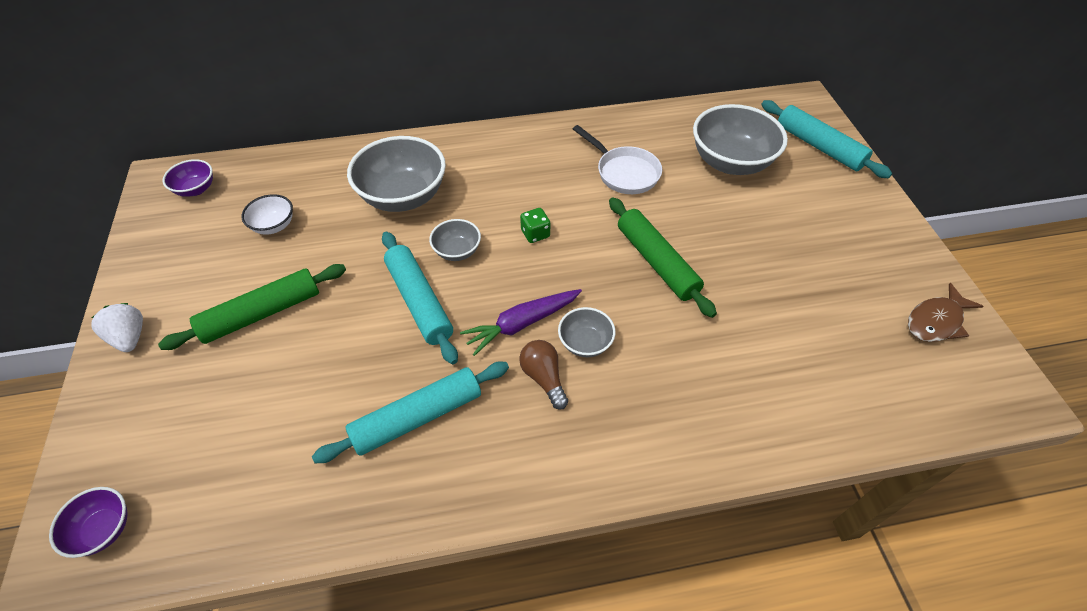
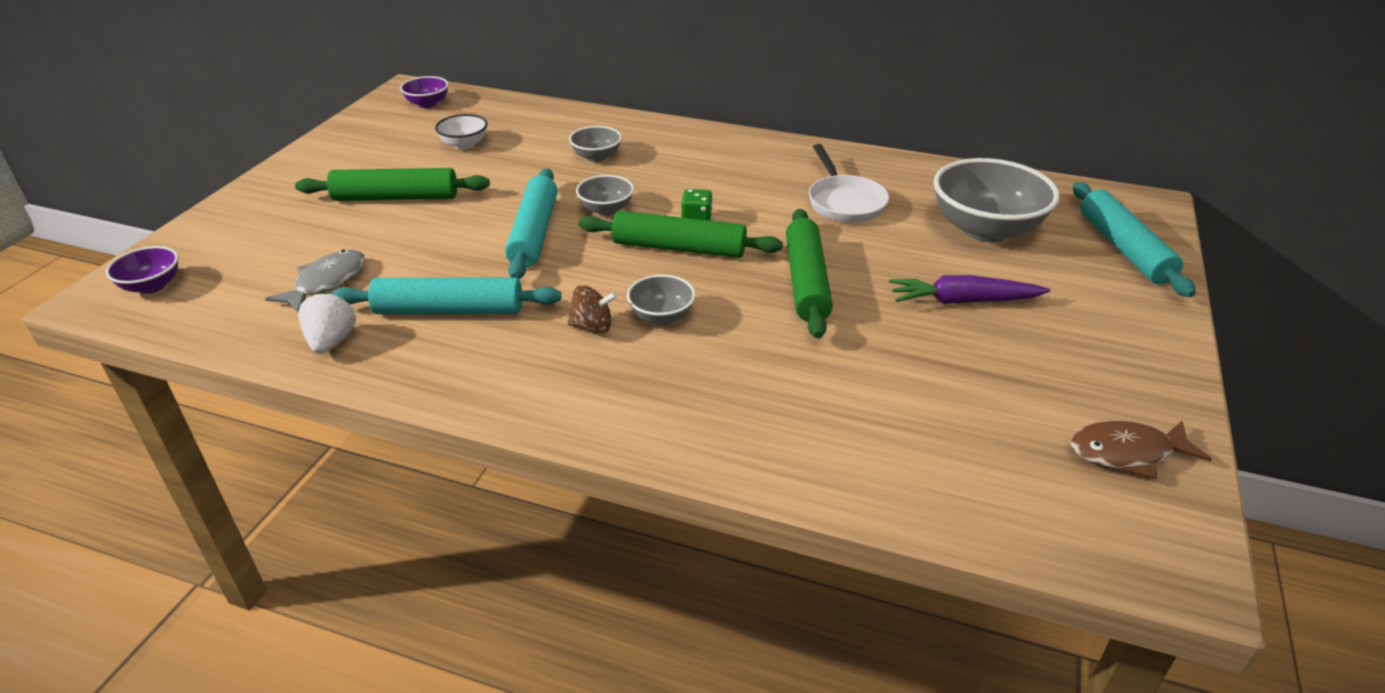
camera: 30 degrees right, 15 degrees down
(130, 337) = (285, 180): white strawberry -> white strawberry (331, 341)
(281, 440) = (326, 282): none -> grey fish
(403, 196) = (596, 157): grey bowl -> grey bowl, size x0.50
(522, 324) = (613, 281): purple carrot -> purple carrot (963, 301)
(544, 268) = (679, 248): none -> green rolling pin
(544, 378) = (592, 327): brown light bulb -> brown spinning top

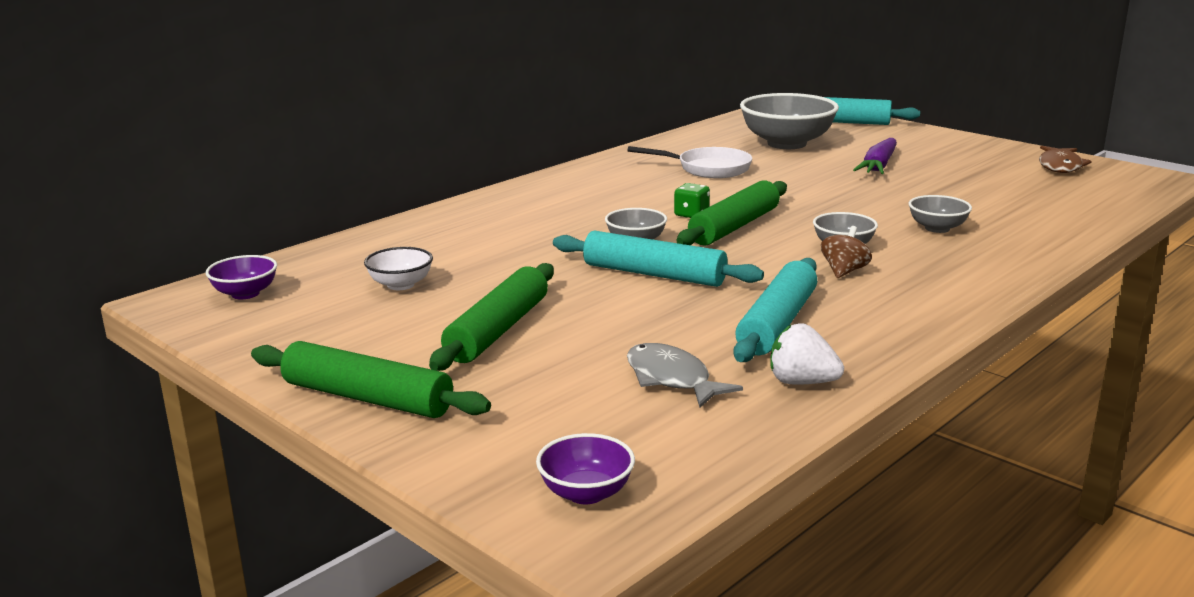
camera: 65 degrees left, 15 degrees down
(596, 157) = (517, 232): grey bowl -> grey bowl (937, 228)
(806, 282) = (822, 198): green rolling pin -> green rolling pin (367, 398)

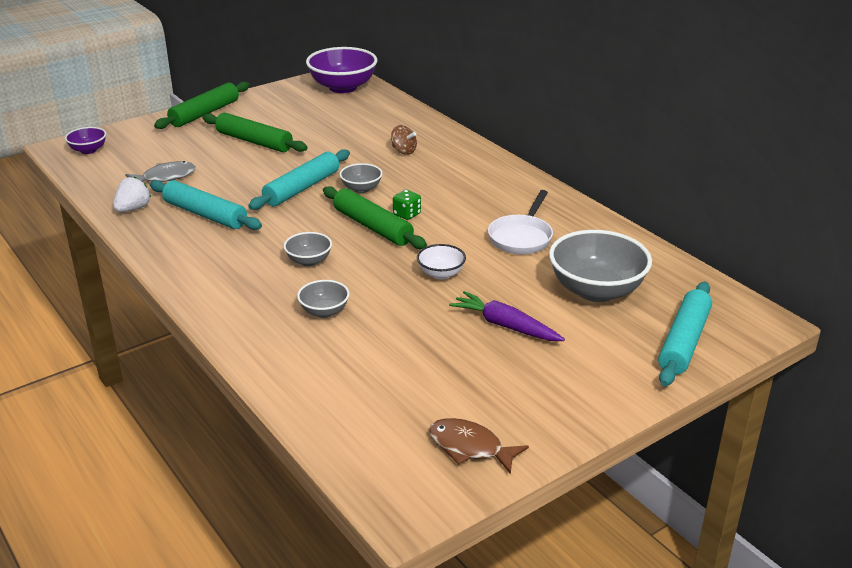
camera: 100 degrees right, 10 degrees up
(245, 293) = (343, 87): purple bowl -> purple bowl, size x1.99
(401, 285) = (331, 121): white bowl -> white bowl (441, 274)
(844, 271) = (265, 251): brown spinning top -> brown spinning top (403, 151)

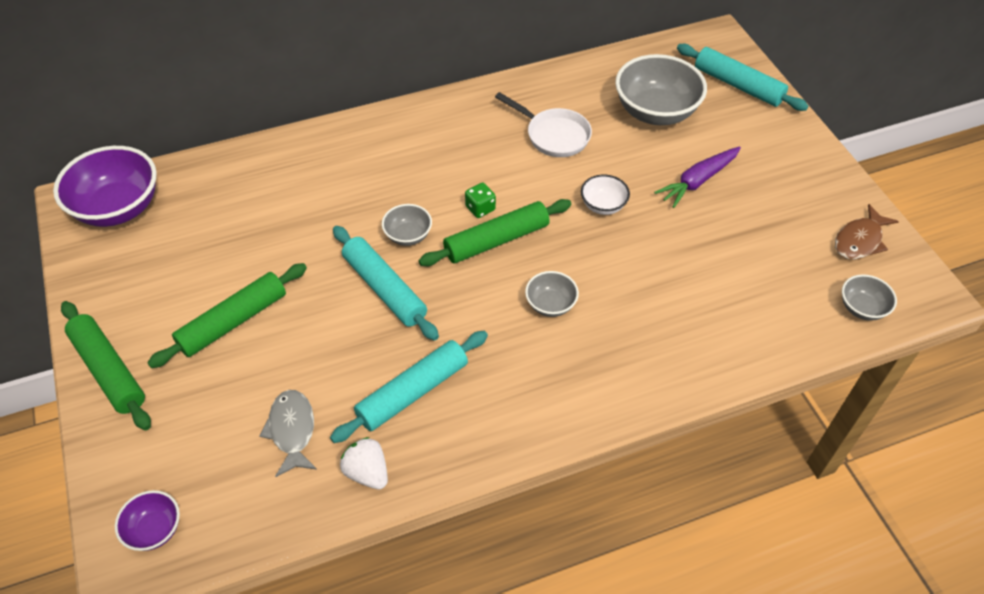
camera: 75 degrees left, 20 degrees up
(324, 311) = (649, 305): grey bowl -> grey bowl (862, 308)
(403, 151) = (333, 183): brown spinning top -> none

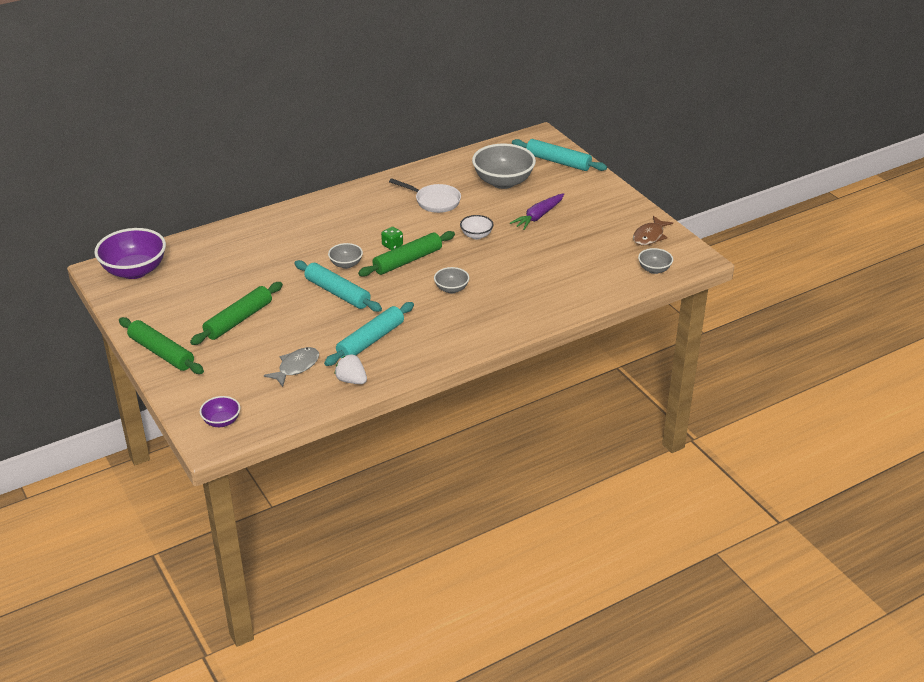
camera: 10 degrees left, 15 degrees down
(292, 430) = (296, 367): grey fish -> grey fish turned 60 degrees clockwise

